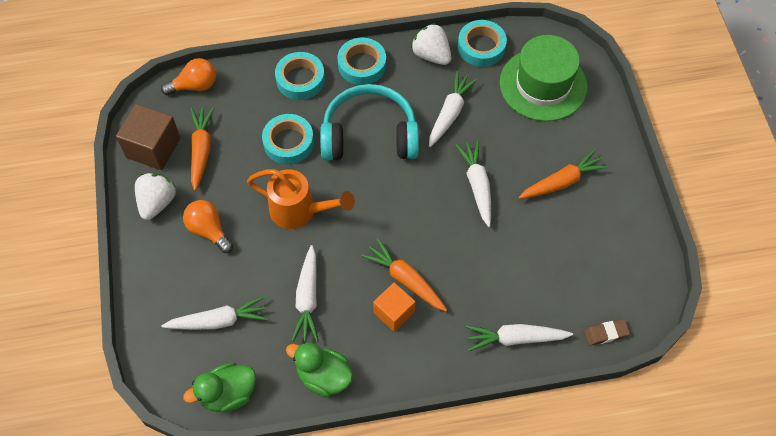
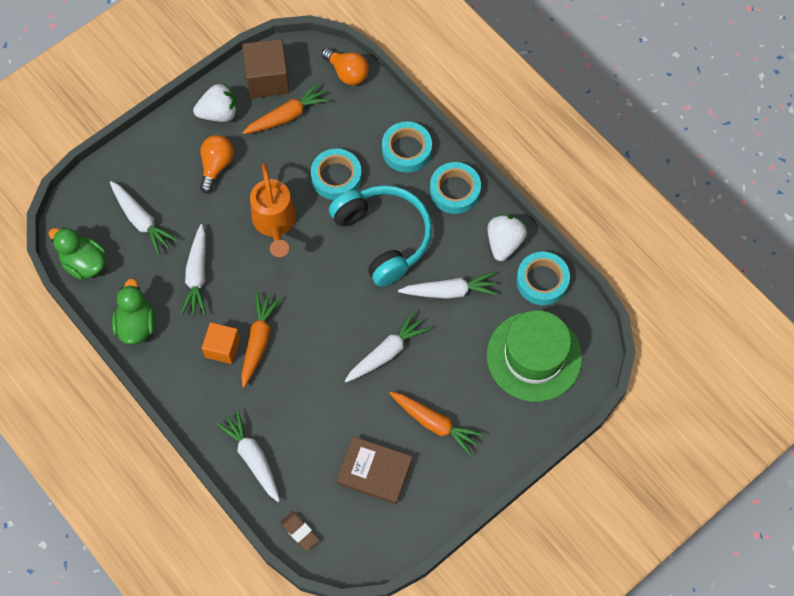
camera: 60 degrees right, 5 degrees up
(308, 299) = (197, 275): white carrot -> white carrot turned 60 degrees counterclockwise
(581, 247) = (374, 472): none -> brown book

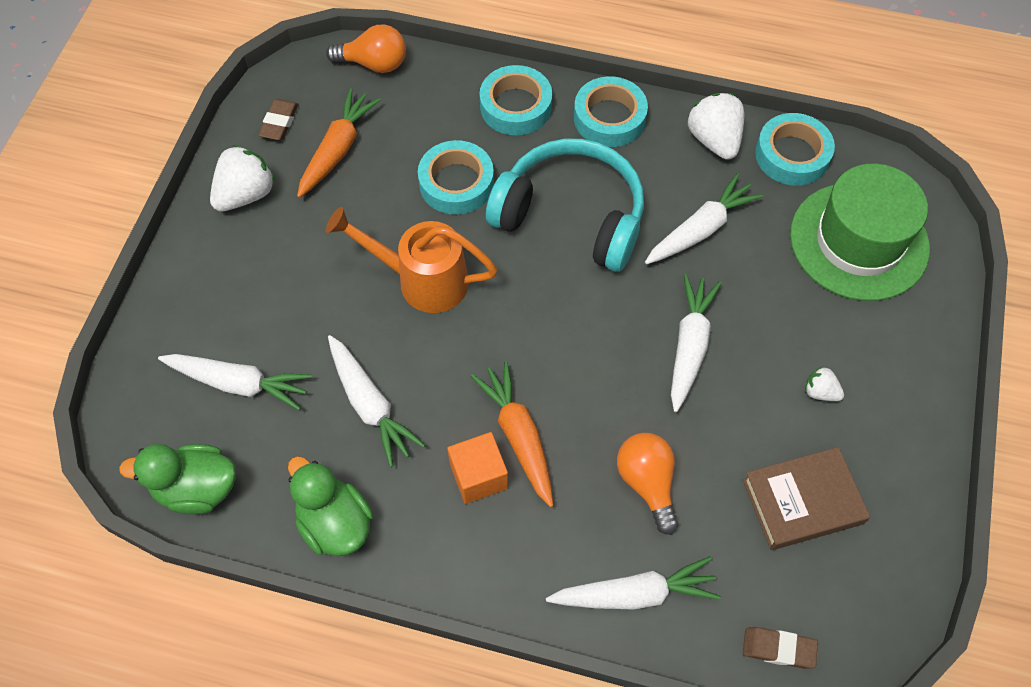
camera: 35 degrees left, 5 degrees down
(216, 166) = (291, 257): orange light bulb -> orange light bulb (647, 483)
(252, 458) = (635, 593): white carrot -> white carrot turned 150 degrees clockwise
(268, 79) = (279, 122): brown cube -> brown eraser
(275, 223) = (422, 280): orange watering can -> orange watering can turned 150 degrees clockwise
(435, 423) = (820, 392): orange carrot -> white strawberry

